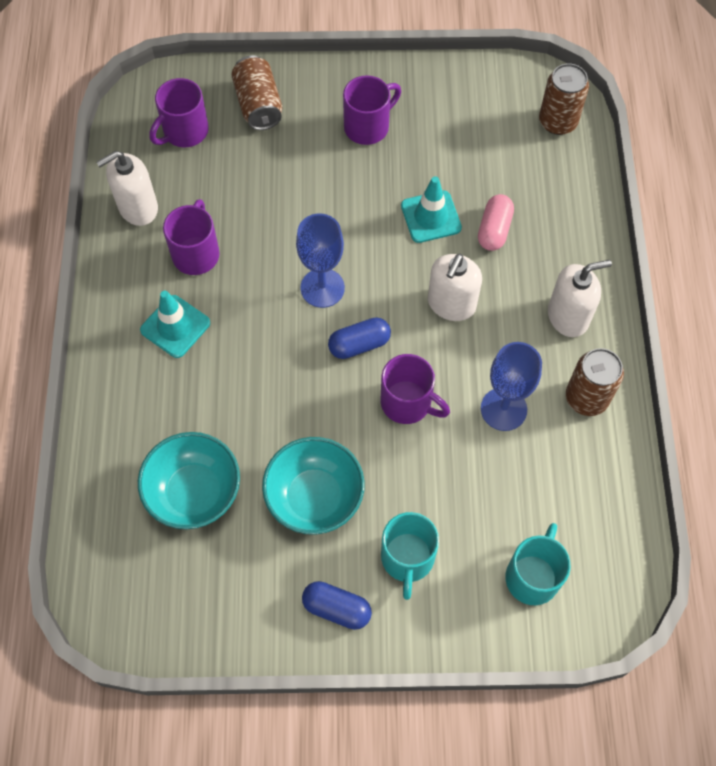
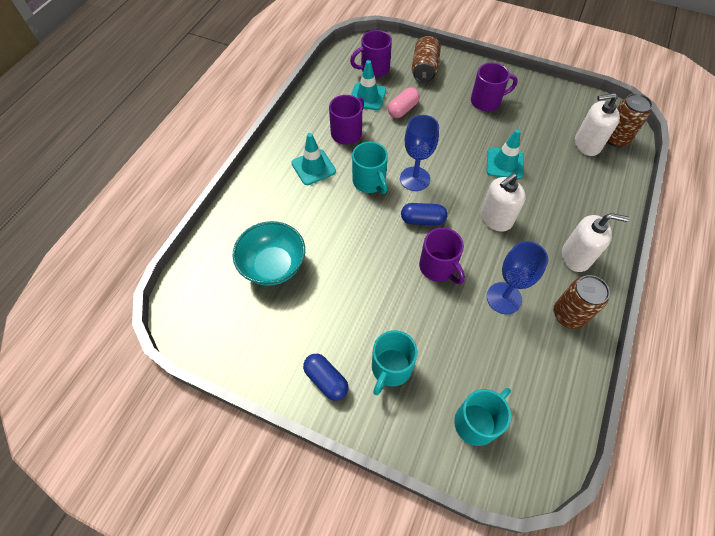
camera: 25 degrees right, 5 degrees down
(138, 208) = (326, 98): white soap dispenser -> white soap dispenser (586, 145)
(197, 182) = (367, 96): none -> turquoise traffic cone
(264, 317) = (369, 182): none -> turquoise mug
(314, 497) = (347, 301): turquoise bowl -> none
(494, 230) = (544, 185): pink capsule -> pink capsule (403, 109)

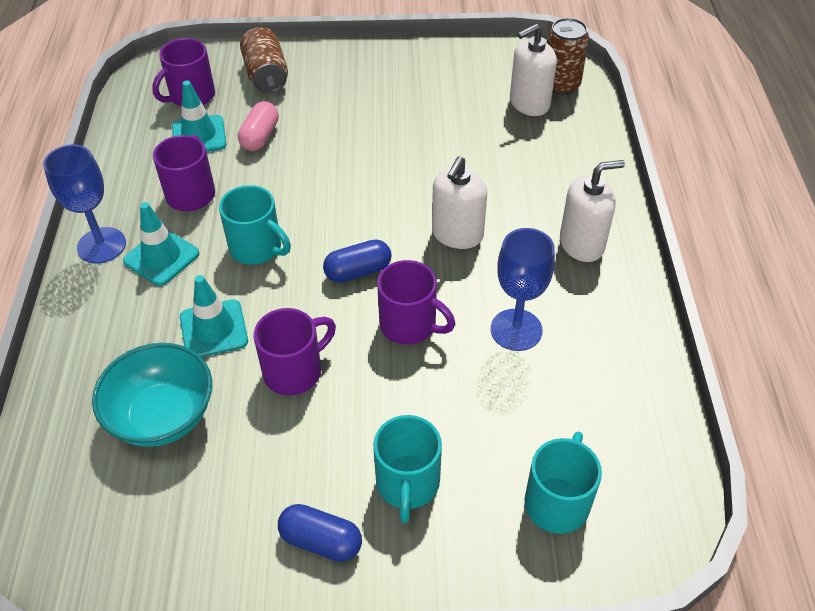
camera: 25 degrees left, 10 degrees down
(414, 179) = (321, 222): blue goblet -> blue goblet (101, 245)
(486, 101) = (373, 90): purple mug -> purple mug (294, 371)
(504, 163) = (435, 161): turquoise traffic cone -> turquoise traffic cone (214, 329)
(568, 315) = (607, 318): brown can -> none

